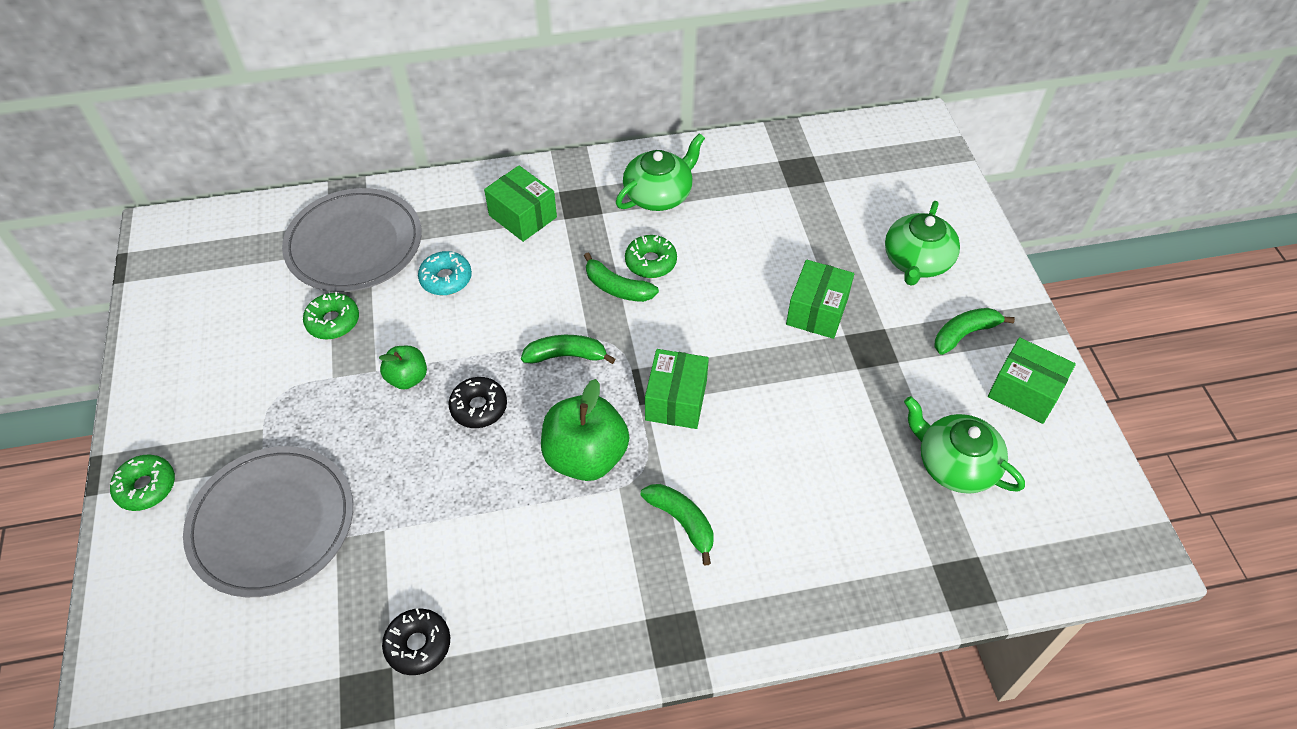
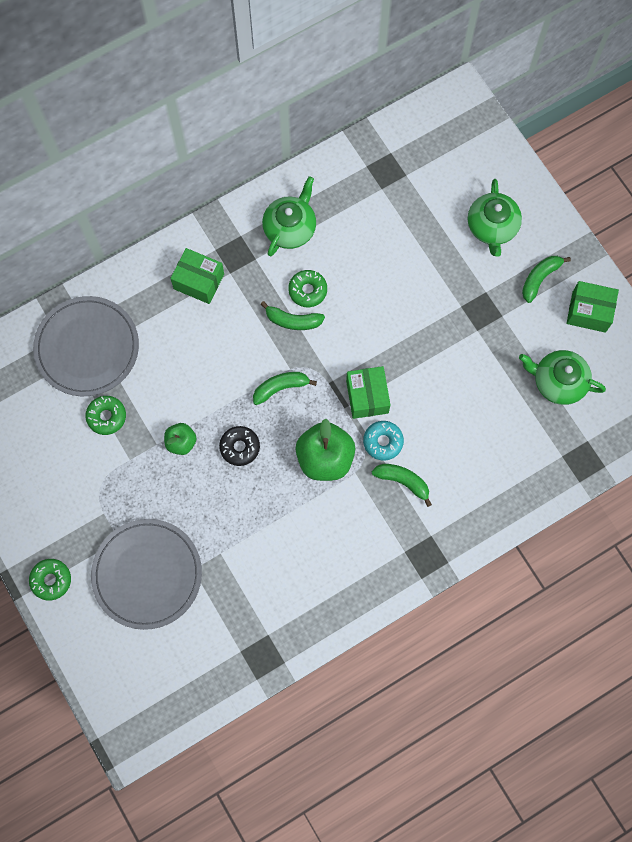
camera: 20 degrees left, 20 degrees up
(418, 645) = (277, 616): black donut -> none
(446, 279) = (169, 354): turquoise donut -> turquoise donut (383, 442)
(817, 311) = (436, 293): green box -> none

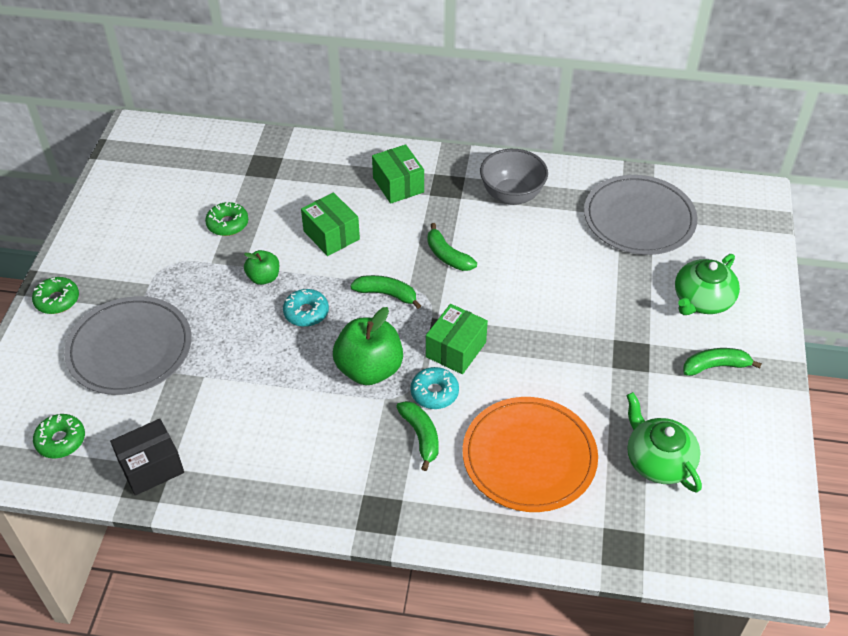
camera: 40 degrees right, 25 degrees down
(87, 348) = (265, 173): grey plate -> grey plate (639, 218)
(240, 447) = (306, 312): black donut -> turquoise donut
(255, 644) = (151, 467): none -> black box
(290, 228) = (512, 195): green teapot -> grey bowl
(307, 290) = (482, 244): green donut -> green donut (61, 440)
(481, 442) = (529, 457): none -> orange plate
(589, 312) = (745, 424): green box -> green box (331, 235)

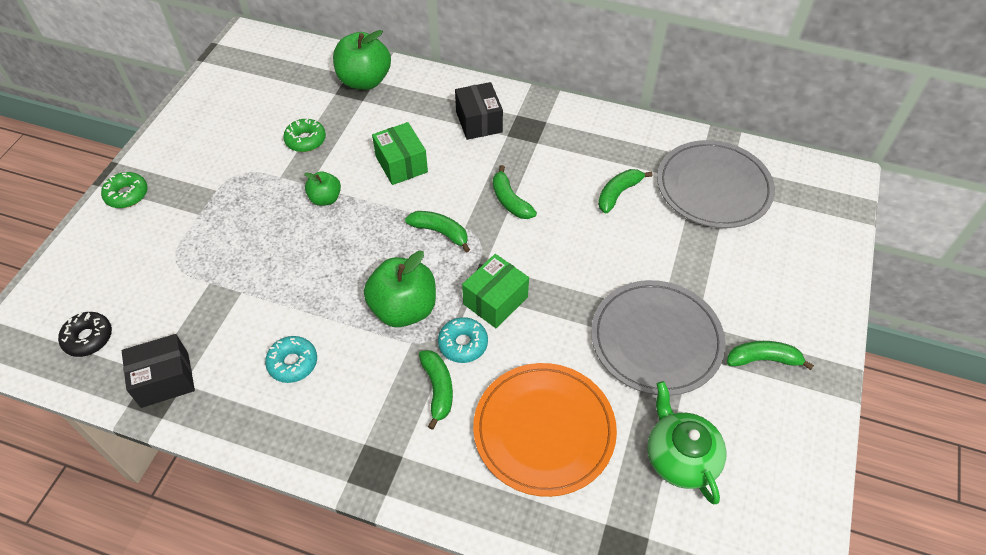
camera: 10 degrees right, 5 degrees up
(61, 440) = (88, 338): green donut -> black donut
(130, 349) = (179, 253): grey plate -> grey plate (656, 339)
(272, 159) = (364, 81): none -> green apple
(306, 312) = (357, 240): turquoise donut -> turquoise donut (293, 363)
(398, 185) = (479, 122): green box -> black box
(512, 195) = (588, 146): grey bowl -> none
(550, 236) = (618, 193): none -> green banana
(702, 300) = (762, 284): green teapot -> none

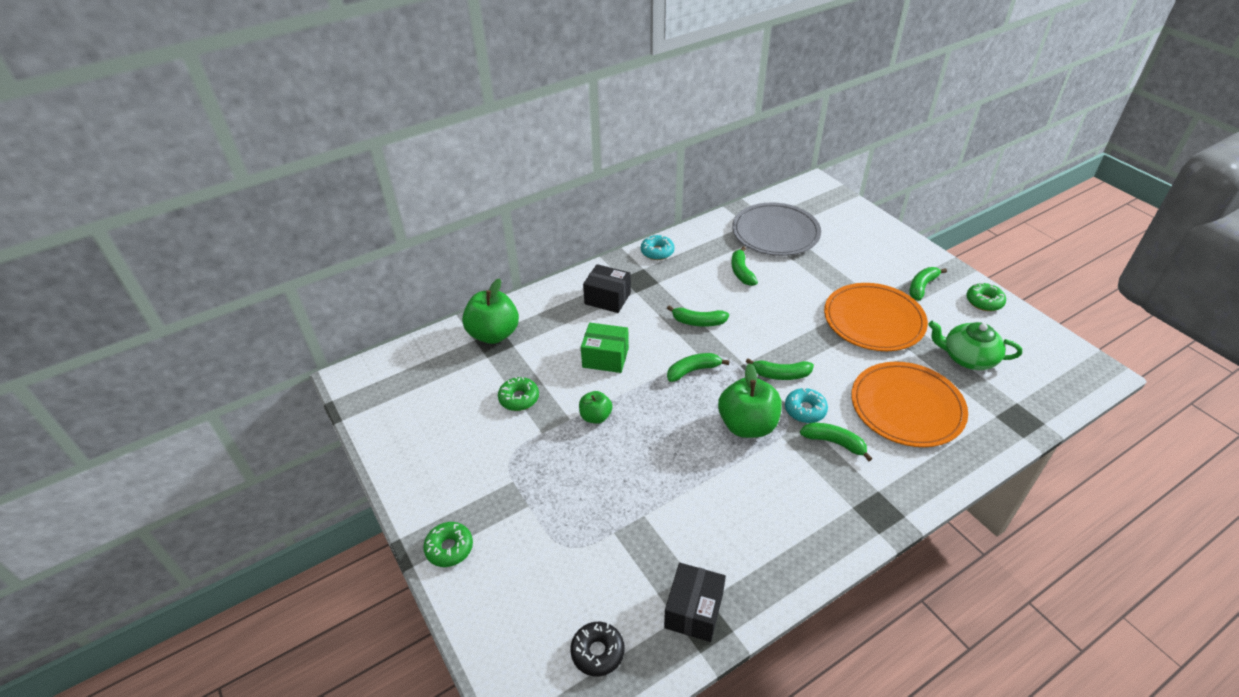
camera: 50 degrees left, 10 degrees down
(293, 363) = (745, 515): turquoise donut -> turquoise donut (657, 252)
(495, 300) = (781, 375): green box -> green banana
(656, 339) = (873, 320): grey plate -> orange plate
(803, 434) = (984, 301): none -> green donut

